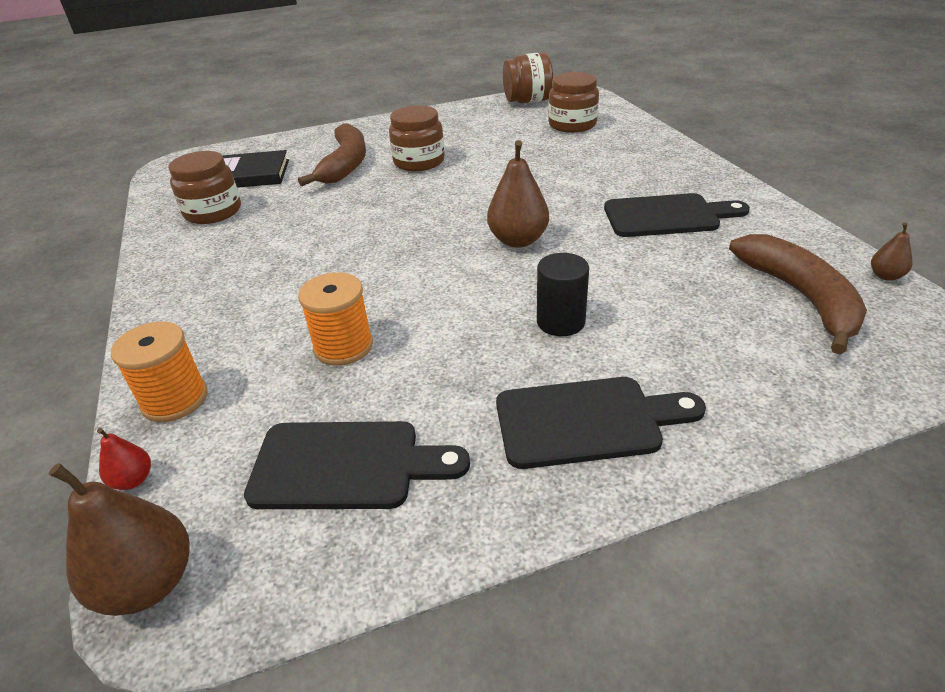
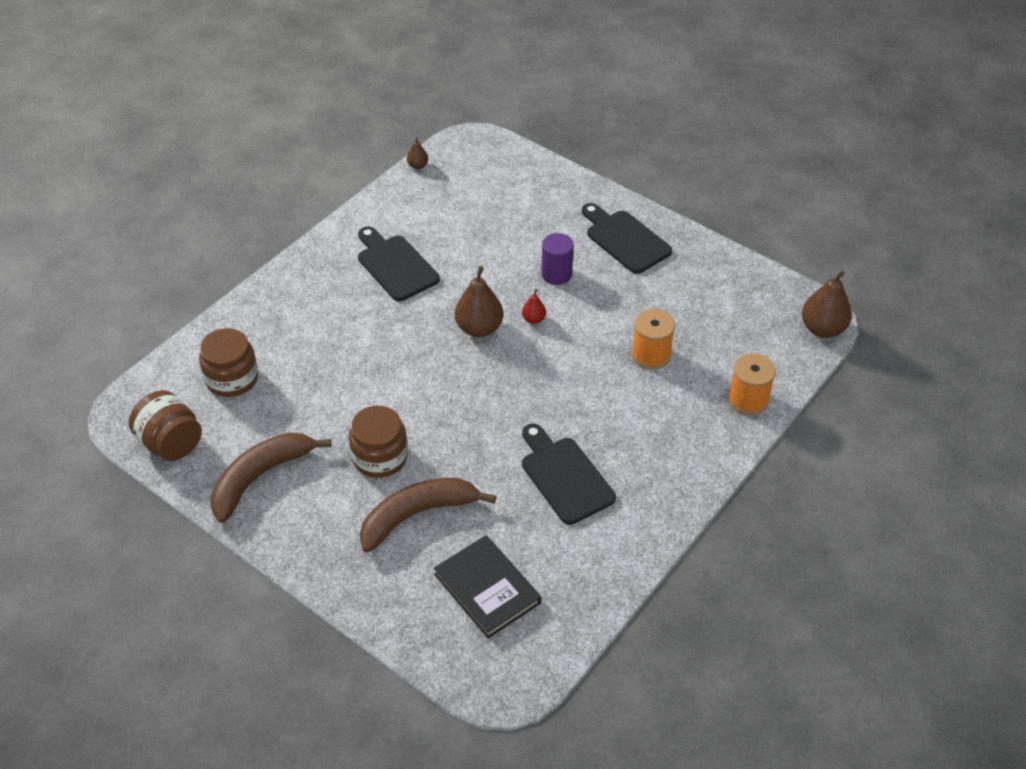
camera: 125 degrees left, 10 degrees up
(133, 480) = (797, 374): red pear -> red pear (533, 319)
(213, 212) = (567, 556): brown jar -> none
(345, 465) = (720, 305): black cutting board -> black cutting board (564, 476)
(560, 322) = (556, 274): black cylinder -> purple cylinder
(801, 297) = (463, 192): brown banana -> brown banana (260, 477)

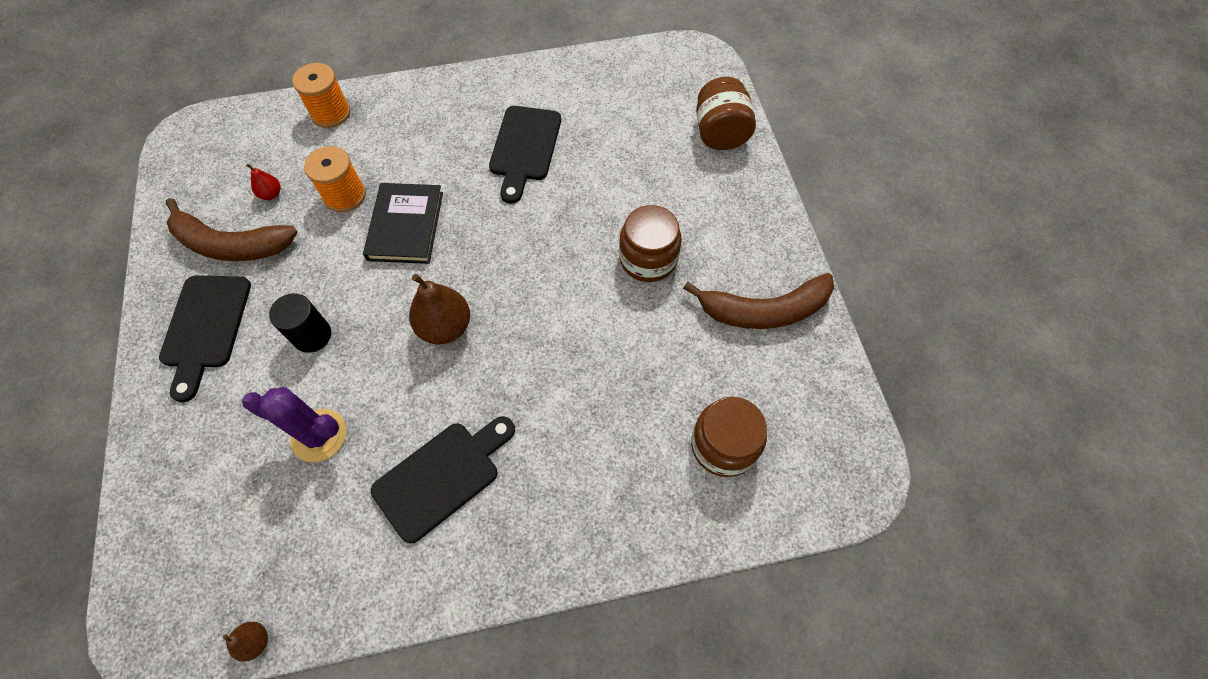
camera: 140 degrees left, 15 degrees up
(171, 443) = (828, 406): brown jar -> brown jar (720, 133)
(395, 265) = (442, 476): black cutting board -> black cutting board turned 135 degrees counterclockwise
(418, 515) = (659, 192): brown banana -> brown banana (231, 244)
(487, 589) = (656, 112): black book -> black book (406, 226)
(488, 240) = (319, 435): none -> purple cactus
(533, 319) = (390, 300): red pear -> red pear (271, 194)
(556, 274) = (312, 335): purple cylinder -> black cylinder
(822, 329) = (201, 125): brown pear -> none

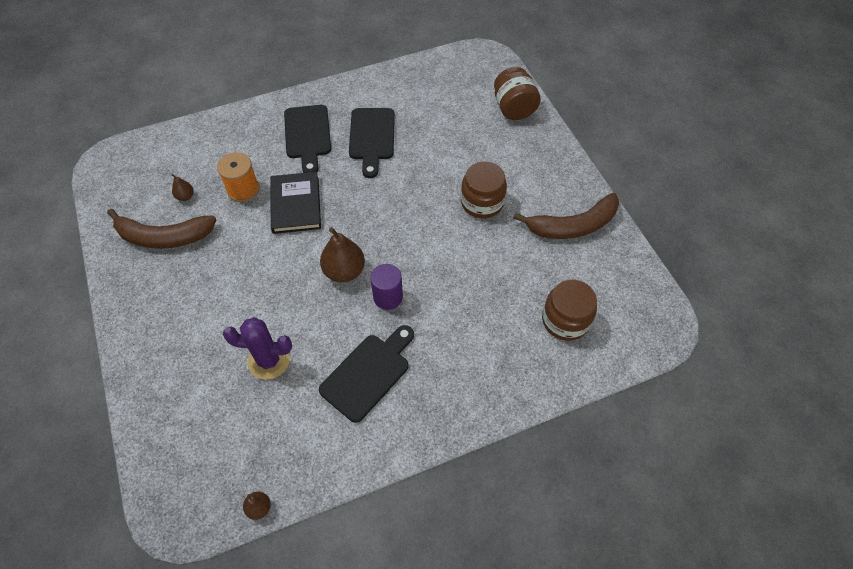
camera: 10 degrees left, 5 degrees down
(205, 327) = (160, 299): black cutting board -> black cutting board (307, 135)
(271, 194) = (185, 196): red pear -> brown pear
(312, 335) = (245, 292): black cylinder -> none
(331, 113) = (216, 132): orange spool -> none
(493, 372) = (388, 297): none -> purple cylinder

